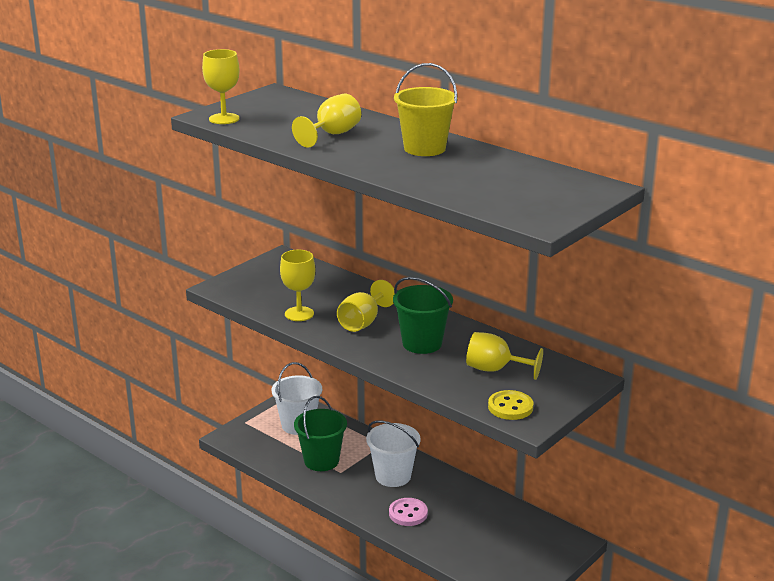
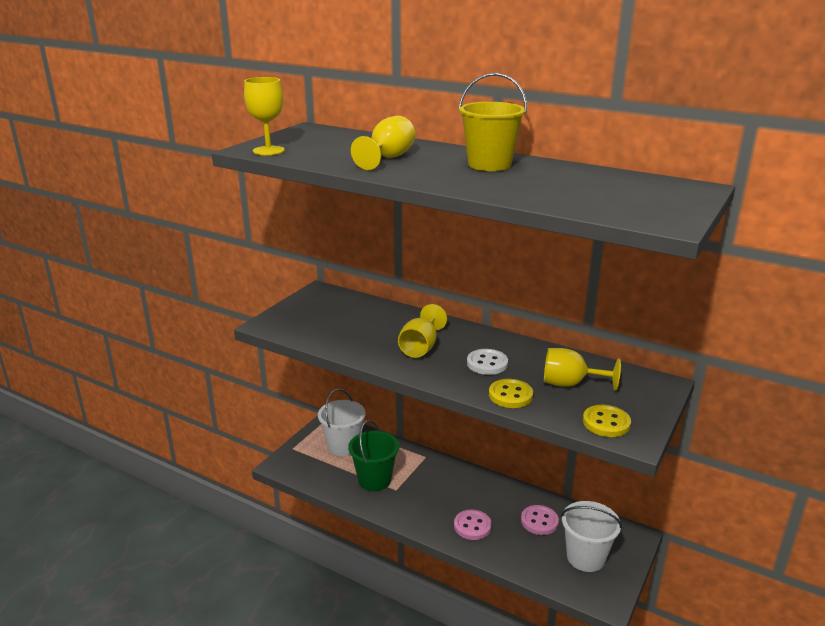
camera: 10 degrees left, 0 degrees up
(299, 314) = (355, 344): yellow goblet -> none
(393, 476) = (446, 488): white bucket -> white bucket (585, 557)
(422, 343) = (487, 363): green bucket -> white button
(430, 374) = (510, 395): none -> yellow button
(479, 517) = (539, 521): none -> pink button

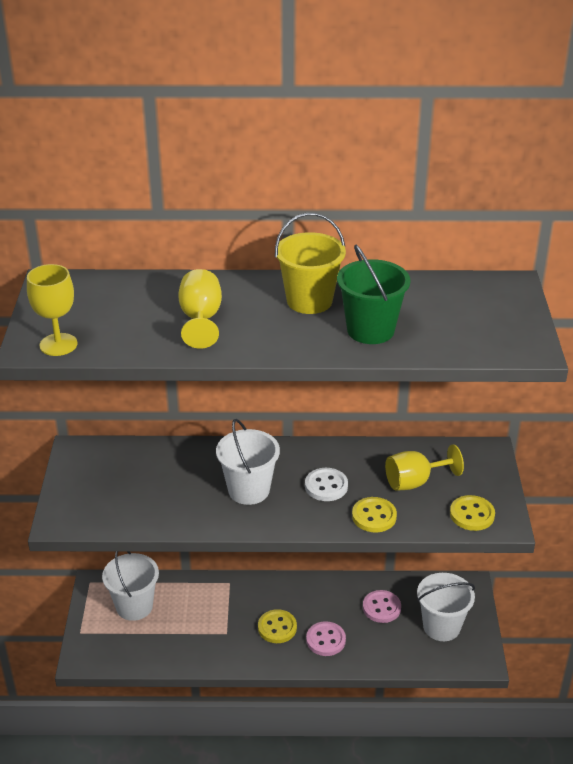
camera: 30 degrees left, 10 degrees up
(374, 480) = (197, 632): green bucket -> green bucket (370, 330)
(420, 347) = (248, 490): yellow goblet -> white bucket
(439, 501) = (277, 627): none -> yellow button

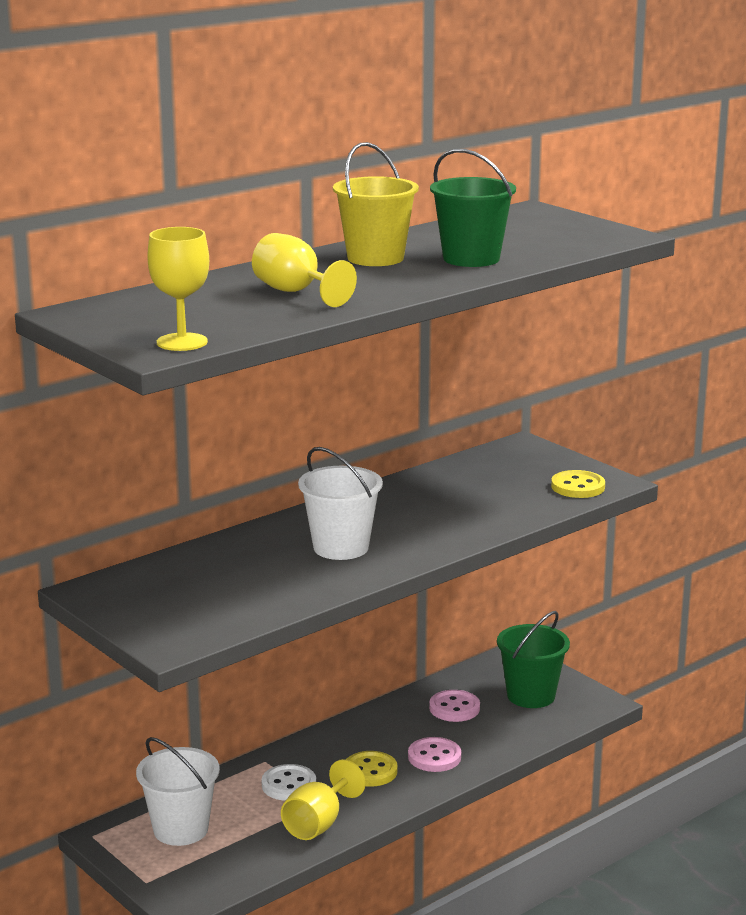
camera: 40 degrees left, 15 degrees down
(326, 486) = (413, 517): white button -> white button (289, 785)
(374, 516) = (494, 519): yellow button -> none
(414, 482) = (491, 485): yellow goblet -> yellow goblet (318, 824)
(441, 626) = (531, 695): white bucket -> green bucket

